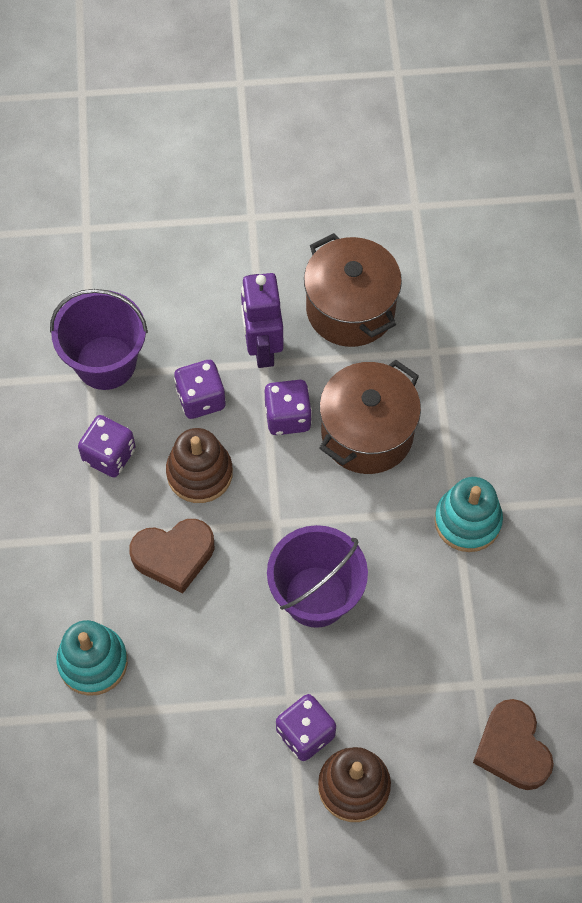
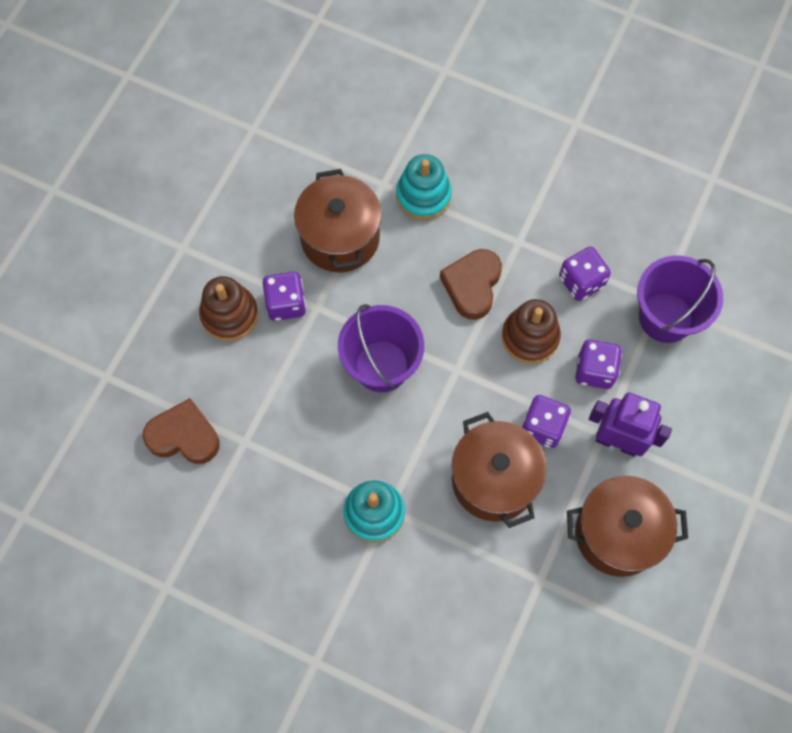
camera: 120 degrees right, 5 degrees up
(194, 722) = (340, 238): none -> brown pot

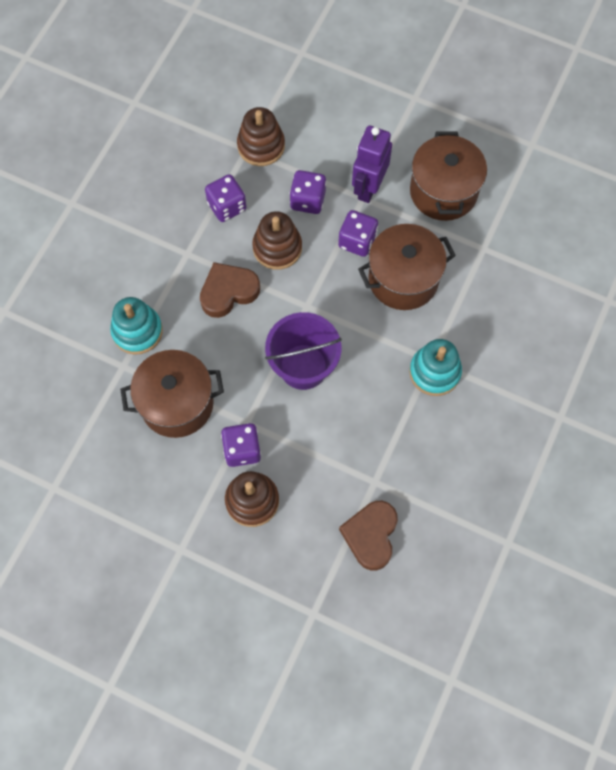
camera: 90 degrees left, 0 degrees up
(472, 285) = (228, 292): brown heart -> brown heart turned 135 degrees clockwise
(665, 317) = (261, 146): purple bucket -> brown stacking toy

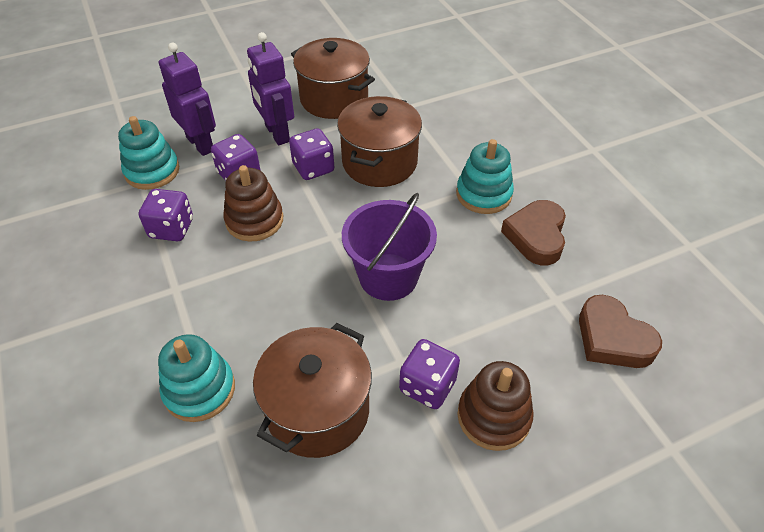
camera: 50 degrees left, 20 degrees down
(228, 292) = (252, 283): brown heart -> brown heart (536, 236)
(261, 146) = (152, 171): brown stacking toy -> turquoise stacking toy
(312, 149) = (200, 144): none -> purple robot

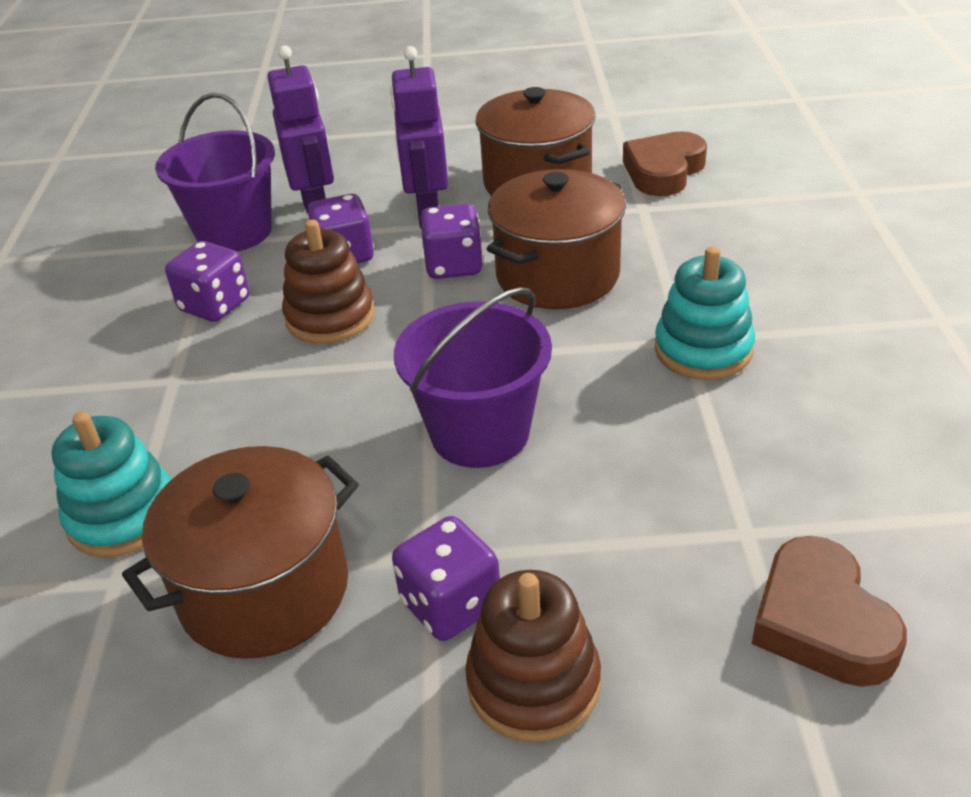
camera: 25 degrees right, 10 degrees down
(152, 171) = (234, 232): turquoise stacking toy -> purple bucket
(536, 236) = (762, 429): brown heart -> brown heart (663, 171)

